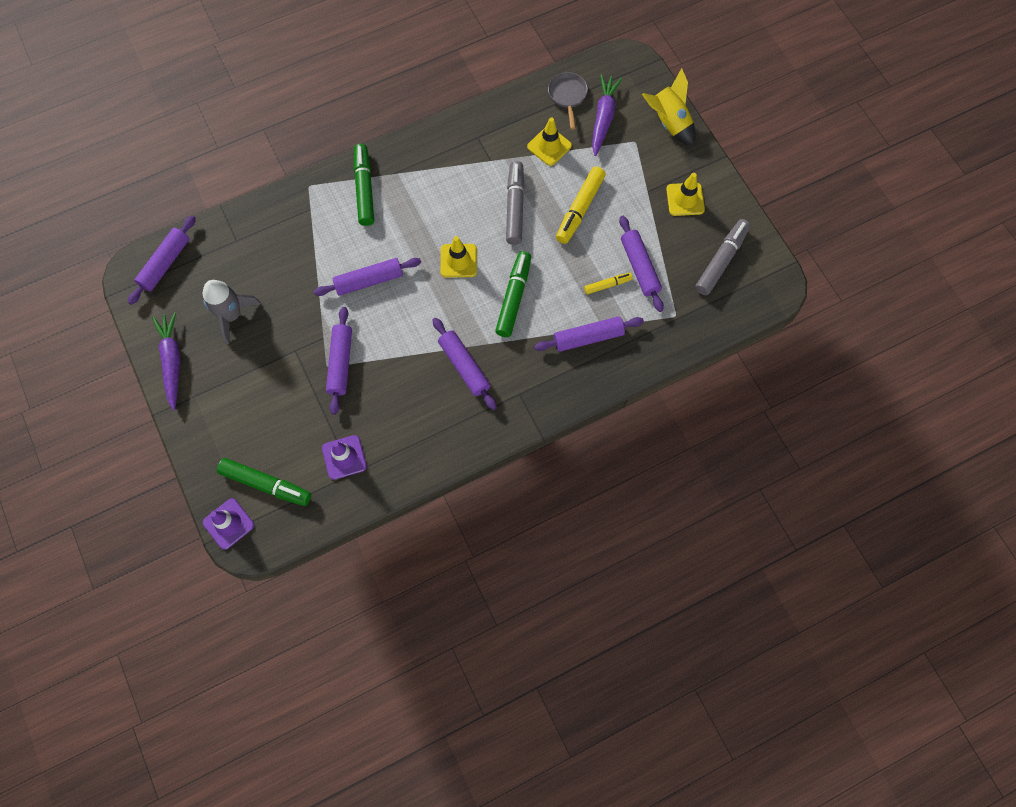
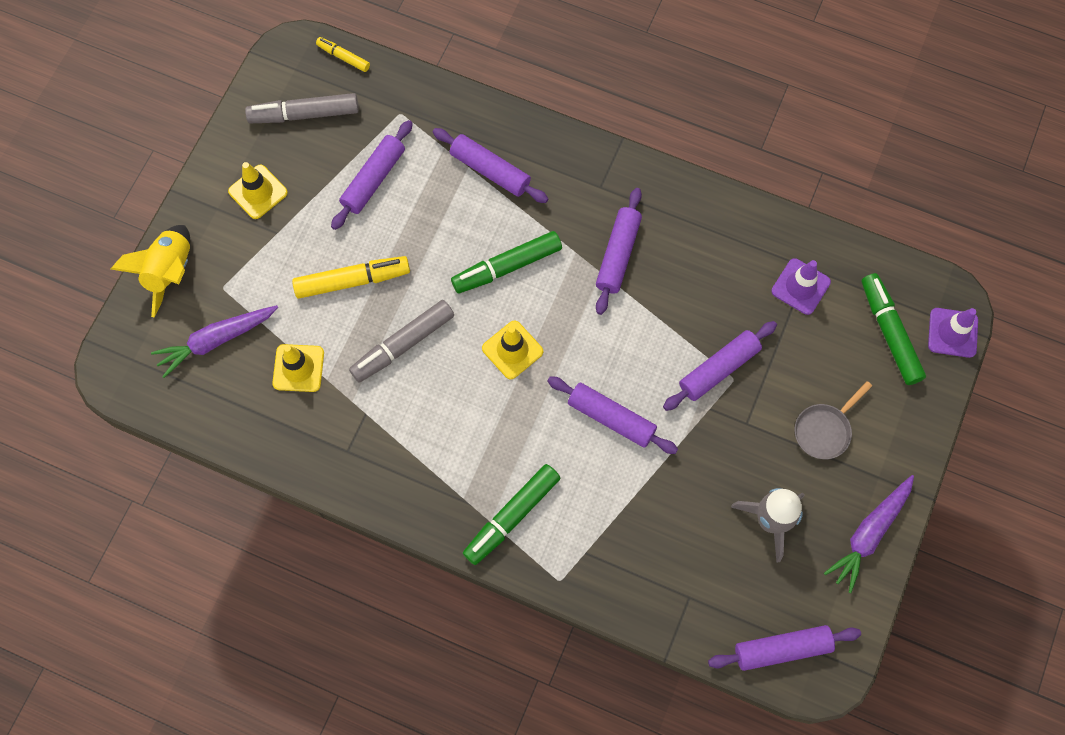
camera: 130 degrees left, 0 degrees up
(567, 96) = (215, 399): grey pan -> grey pan (824, 430)
(607, 285) = (418, 193): yellow marker -> yellow marker (343, 57)

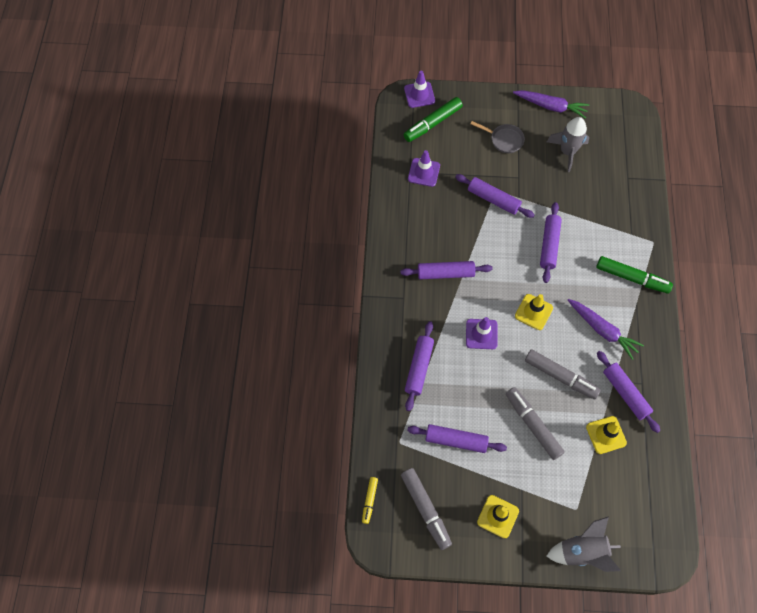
camera: 110 degrees left, 5 degrees down
(170, 272) = (582, 551): yellow rocket -> grey rocket
(216, 340) = (613, 496): purple carrot -> purple carrot (602, 330)
(352, 281) = (533, 425): yellow marker -> grey marker
(507, 267) = (481, 334): green marker -> purple traffic cone
(782, 649) = (630, 129): purple rolling pin -> purple rolling pin (625, 393)

